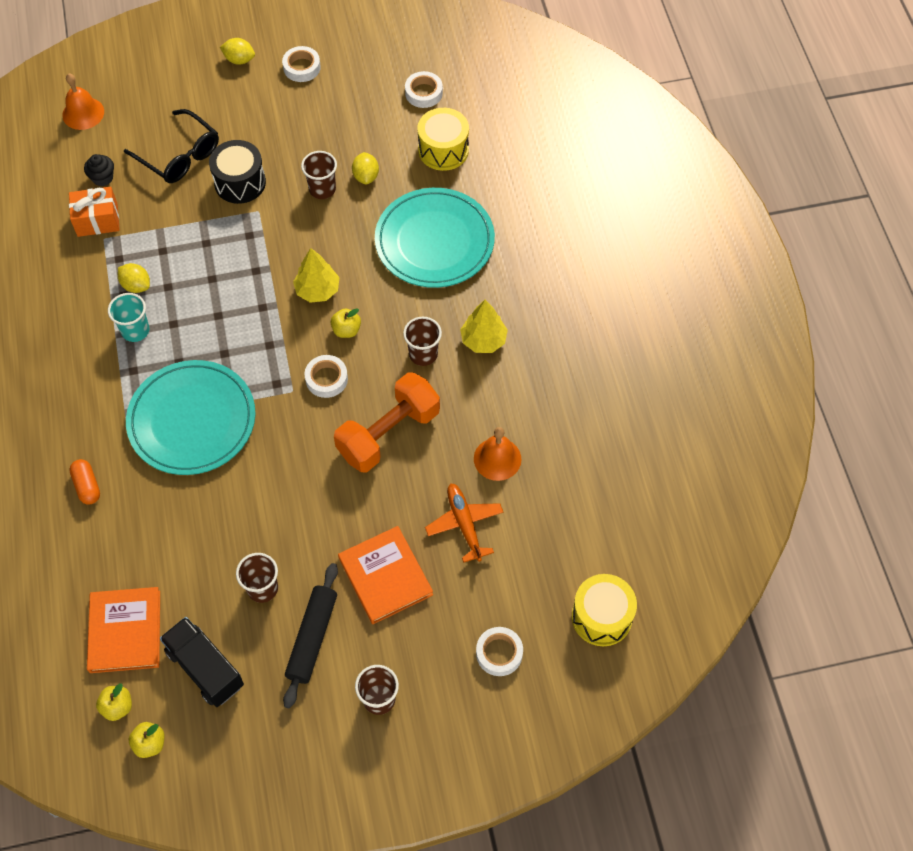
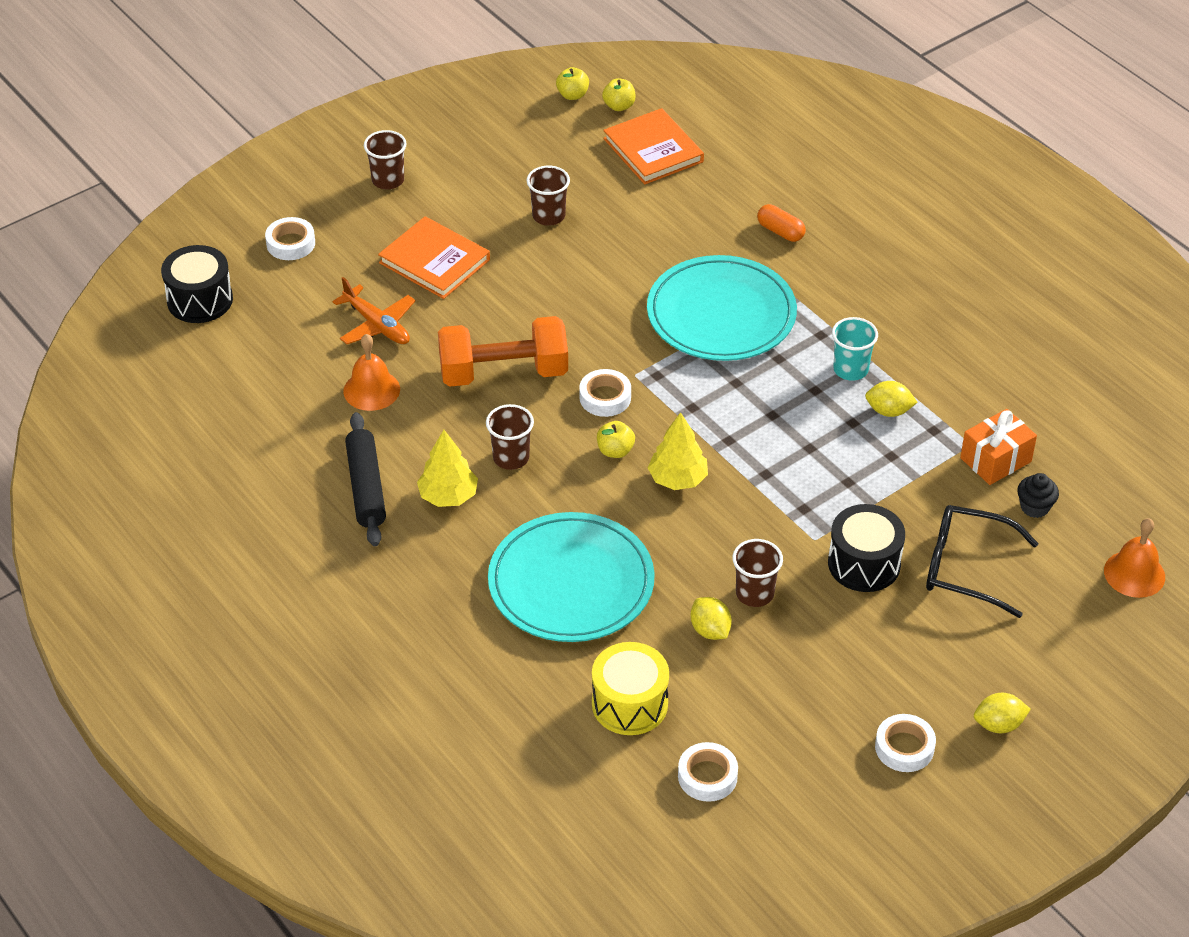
camera: 155 degrees right, 15 degrees down
(205, 668) = (561, 151): black truck -> none
(312, 638) = (476, 199): black rolling pin -> black rolling pin (366, 487)
(388, 434) = (503, 372): orange dumbbell -> orange dumbbell turned 60 degrees clockwise
(601, 617) = (200, 300): yellow drum -> black drum

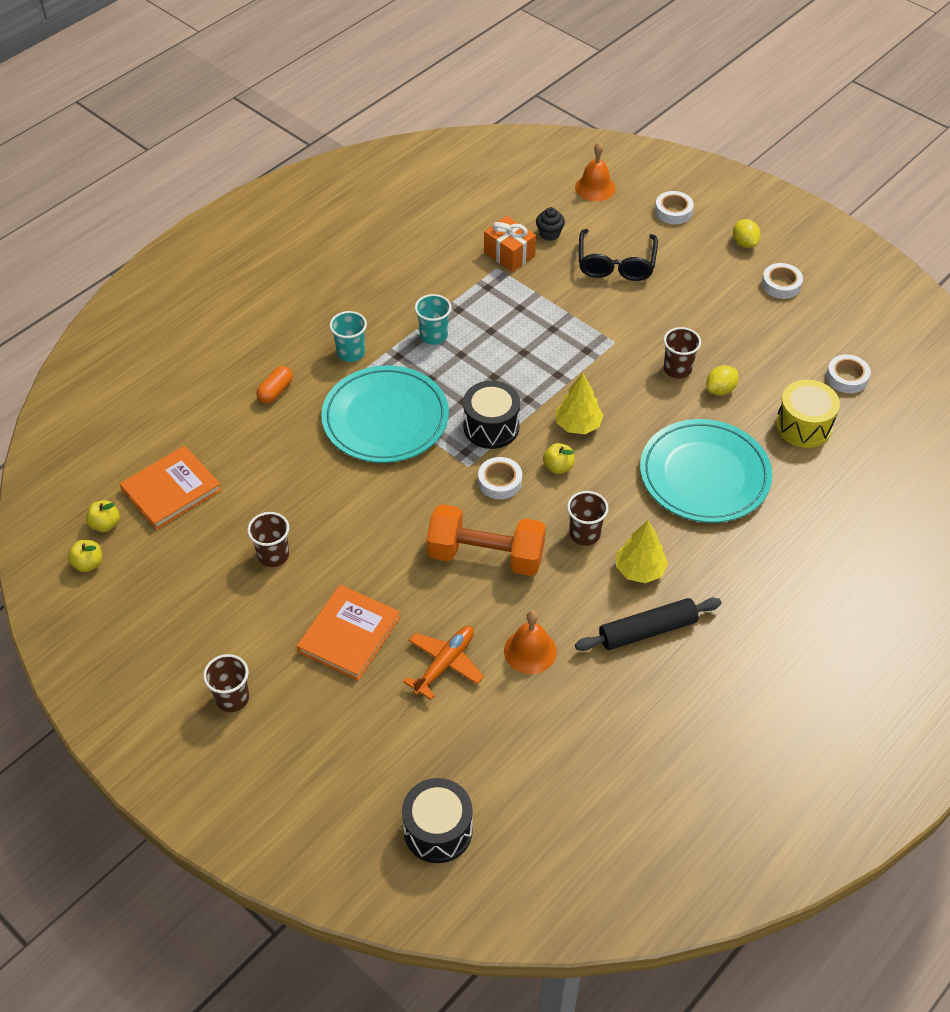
camera: 100 degrees left, 5 degrees up
(291, 243) = (340, 765): white tape -> white tape (673, 211)
(503, 372) = (485, 556): orange dumbbell -> orange dumbbell turned 60 degrees counterclockwise
(832, 296) = (351, 353): none -> turquoise cup
(864, 564) = (629, 314): black drum -> black drum (491, 427)
(889, 411) = (474, 312): yellow lemon -> none

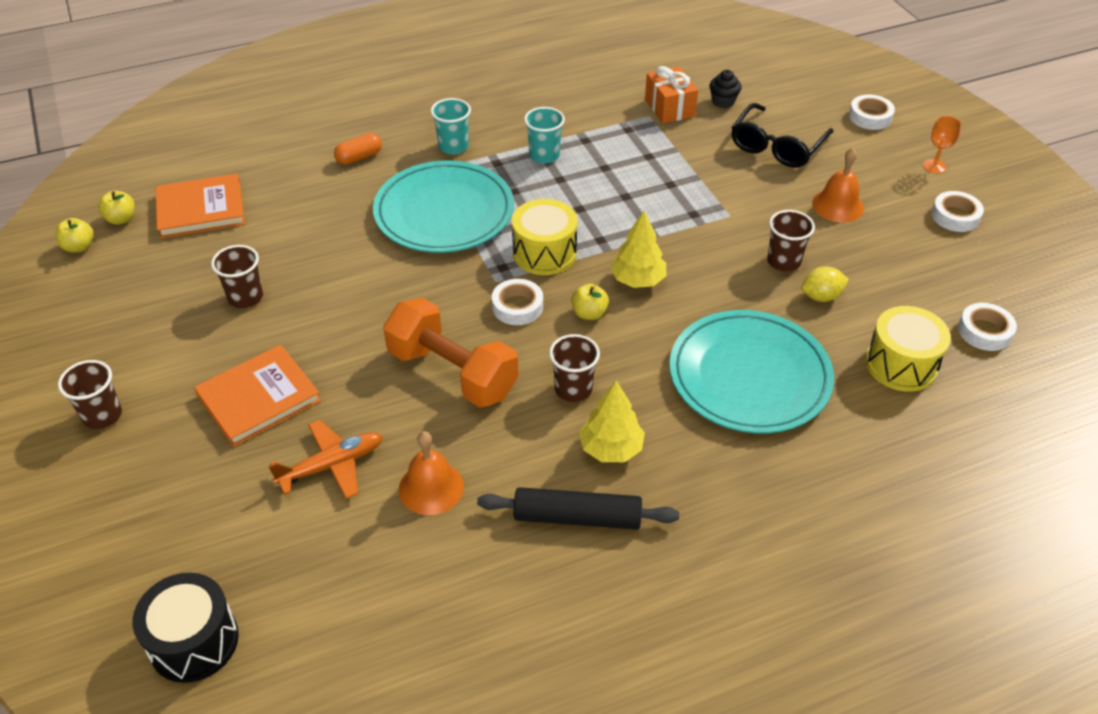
camera: 25 degrees right, 5 degrees down
(491, 427) = (544, 253): black drum -> yellow drum
(595, 187) = (797, 75): orange bell -> orange bell (838, 205)
(744, 243) = (934, 166): yellow lemon -> orange goblet

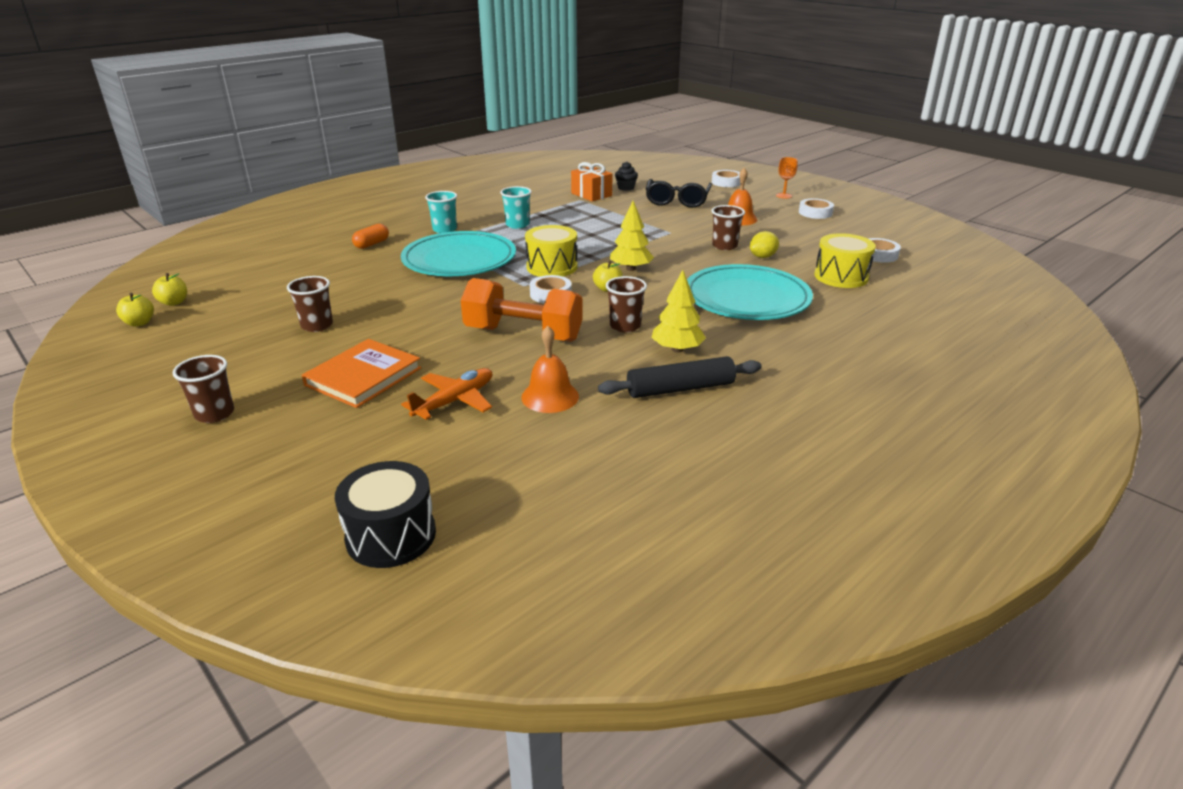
camera: 20 degrees left, 15 degrees down
(201, 209) = (248, 287): orange book -> none

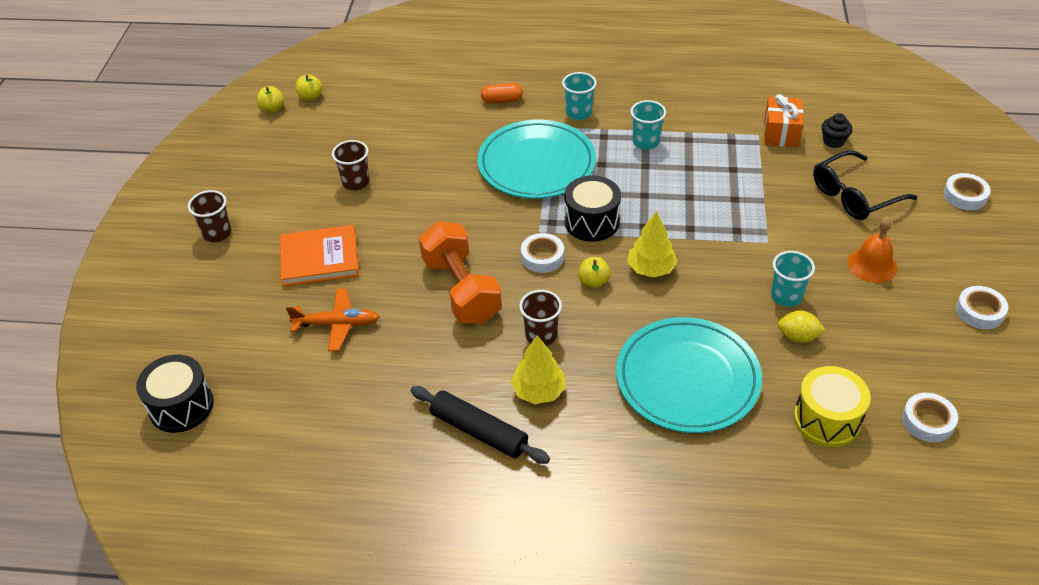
camera: 50 degrees right, 15 degrees up
(550, 396) = (392, 367): orange bell -> none
(552, 267) = (591, 222): yellow drum -> black drum
(724, 246) = (786, 296): brown cup -> turquoise cup
(784, 196) = (994, 260): orange goblet -> none

